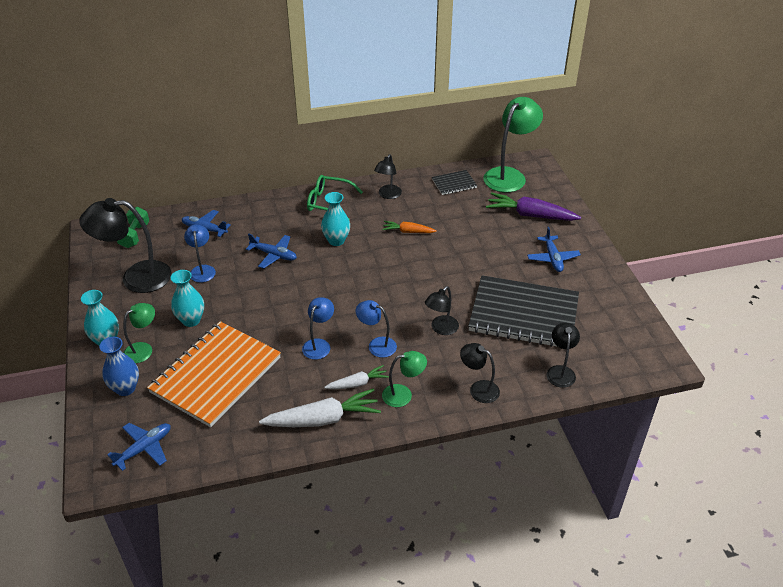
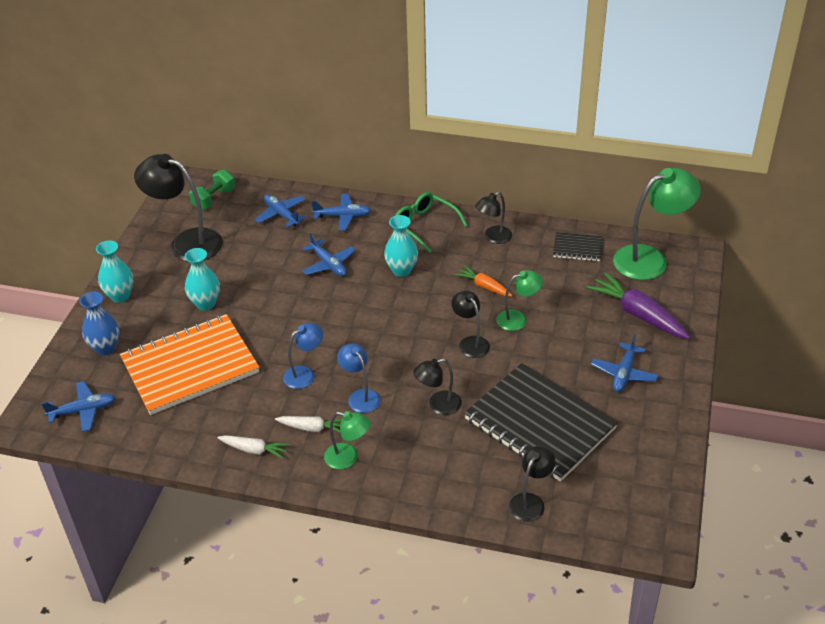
camera: 30 degrees right, 0 degrees up
(143, 349) = (145, 316): green lamp -> green lamp (518, 319)
(202, 270) = (251, 256): blue lamp -> none
(257, 215) = (342, 216): none -> blue plane
(323, 419) = (254, 450): white carrot -> white carrot, size x0.56
(478, 389) = (428, 484): black lamp -> black lamp (470, 342)

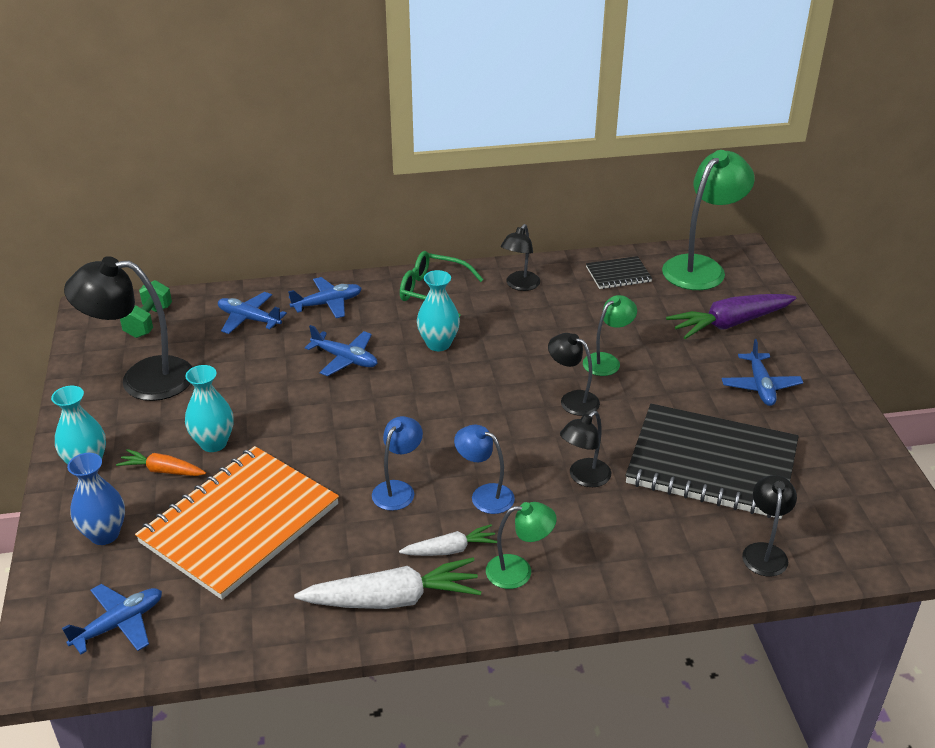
camera: 25 degrees left, 5 degrees down
(254, 450) = (392, 599): white carrot -> white carrot, size x1.77
(484, 286) = (545, 337): orange carrot -> orange carrot (163, 470)
(638, 314) = (730, 323): purple carrot -> purple carrot turned 45 degrees counterclockwise

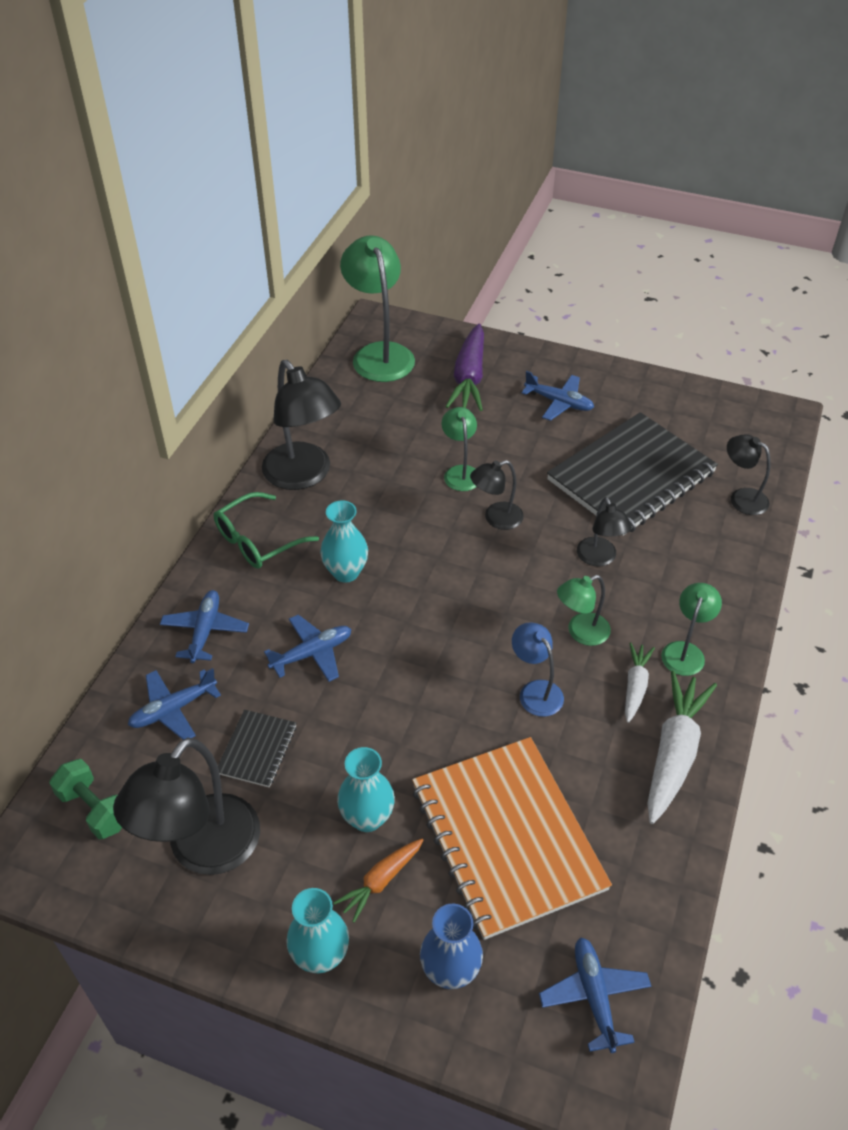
camera: 60 degrees left, 10 degrees up
(484, 495) = (581, 632): blue lamp -> green lamp
(520, 285) = (304, 476): black lamp -> black lamp, size x1.85
(618, 274) = (345, 406): black notebook -> black notebook (257, 749)

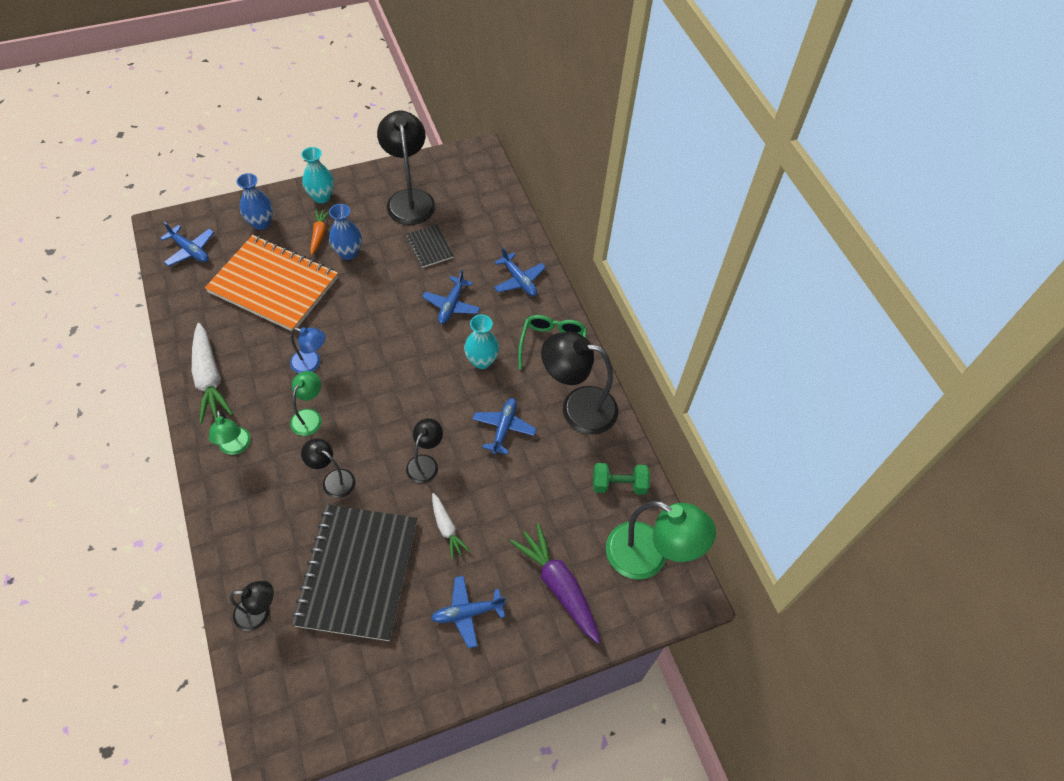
camera: 135 degrees right, 10 degrees up
(94, 809) = (473, 184): green dumbbell -> green dumbbell (619, 485)
(173, 709) = (489, 238): blue plane -> blue plane (504, 428)
(367, 818) = (348, 253): turquoise vase -> blue vase
(460, 472) = (481, 484): green lamp -> none
(635, 686) = (254, 404): white carrot -> white carrot (446, 528)

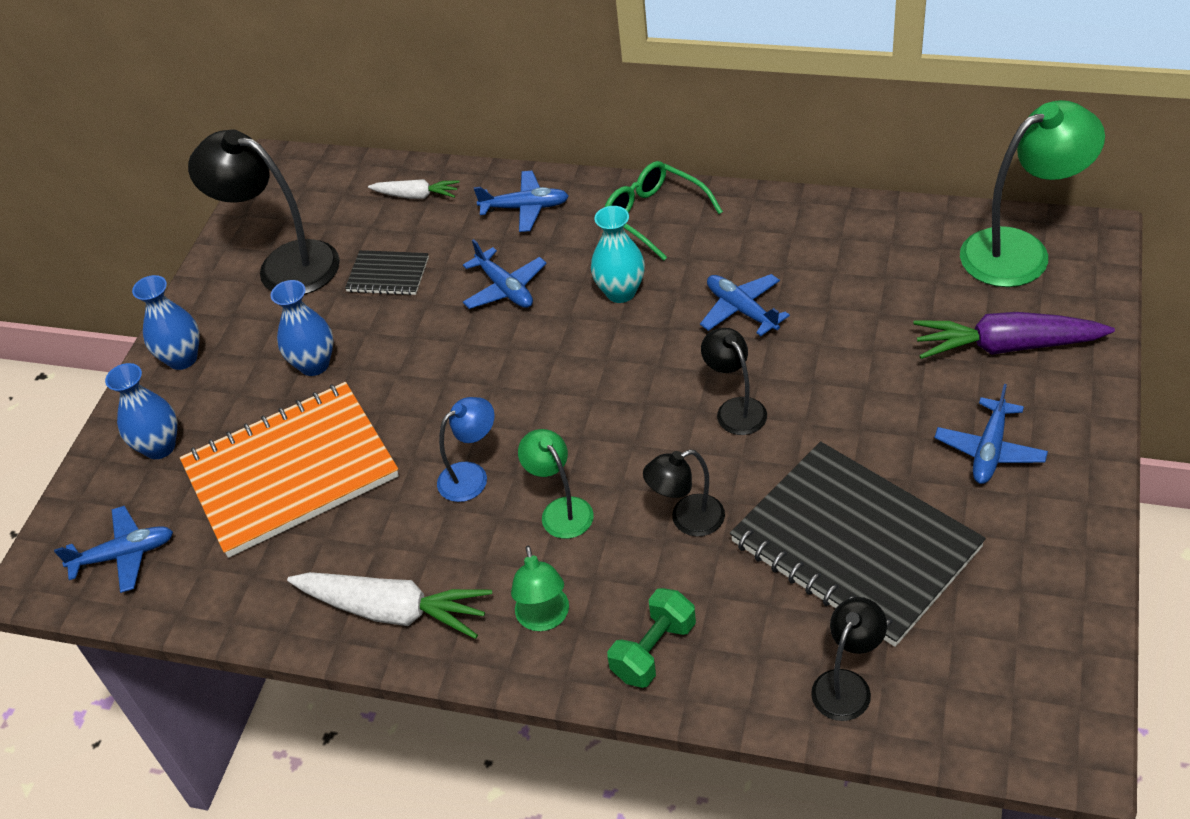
camera: 45 degrees left, 10 degrees down
(235, 447) = (544, 619): green lamp -> green lamp turned 60 degrees clockwise
(319, 234) = (249, 385): orange carrot -> none
(321, 197) = (182, 359): turquoise vase -> blue vase
(446, 528) = (851, 424): white carrot -> white carrot (416, 196)
(577, 407) = (764, 229): black lamp -> none
(619, 485) = (903, 236): green dumbbell -> green dumbbell (654, 650)

